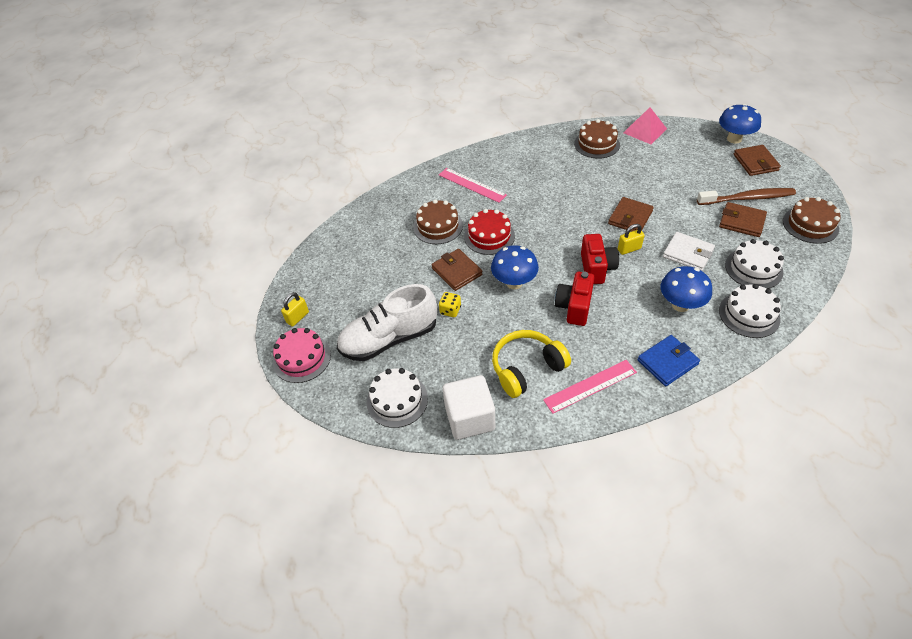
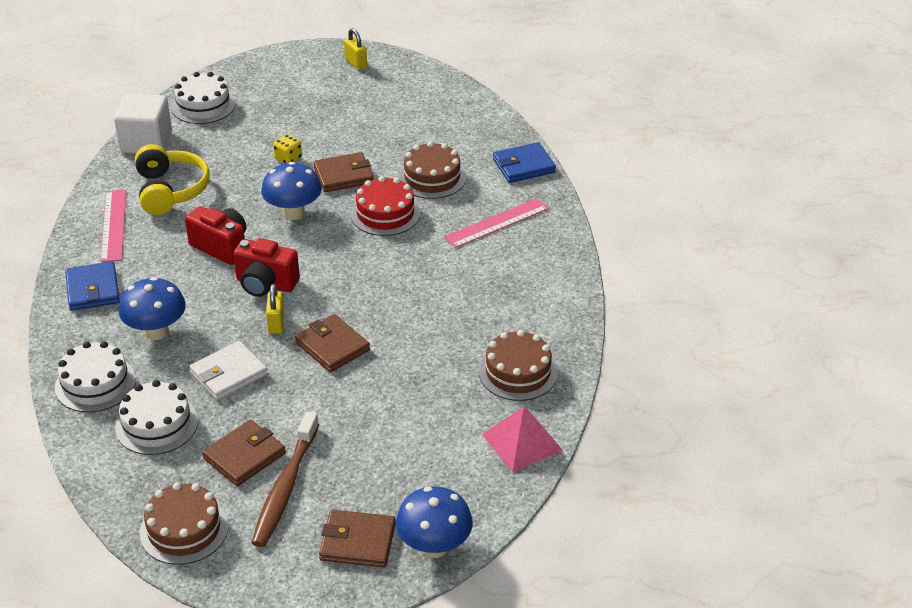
camera: 105 degrees right, 10 degrees down
(302, 358) = (299, 60): pink cake -> none
(389, 339) = (281, 113): white shoe -> none
(405, 189) = (523, 166): none -> blue wallet

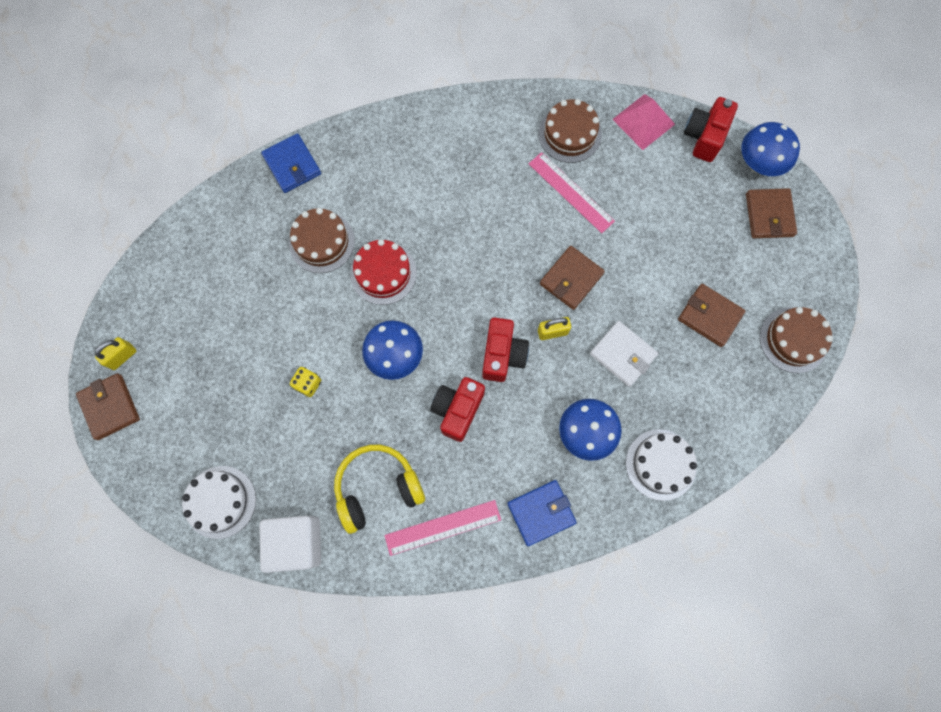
camera: 100 degrees left, 35 degrees up
(157, 424) = (694, 396): white cake -> none
(285, 488) = (733, 277): brown toothbrush -> none
(343, 175) = (329, 324): brown wallet -> brown wallet (110, 407)
(487, 498) = (704, 137): none -> red camera
(496, 223) = (382, 176): pink ruler -> pink ruler (571, 192)

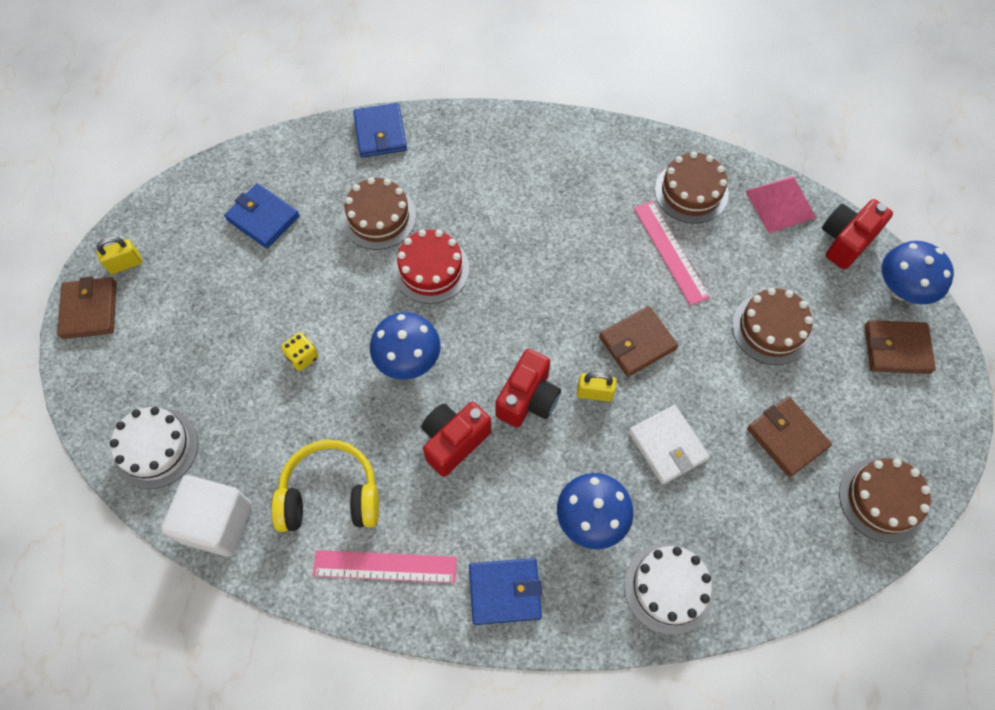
camera: 20 degrees right, 10 degrees down
(223, 276) = (263, 218): none -> blue wallet
(670, 231) = (771, 328): none -> brown cake
(769, 215) = (896, 349): brown wallet -> brown wallet turned 75 degrees clockwise

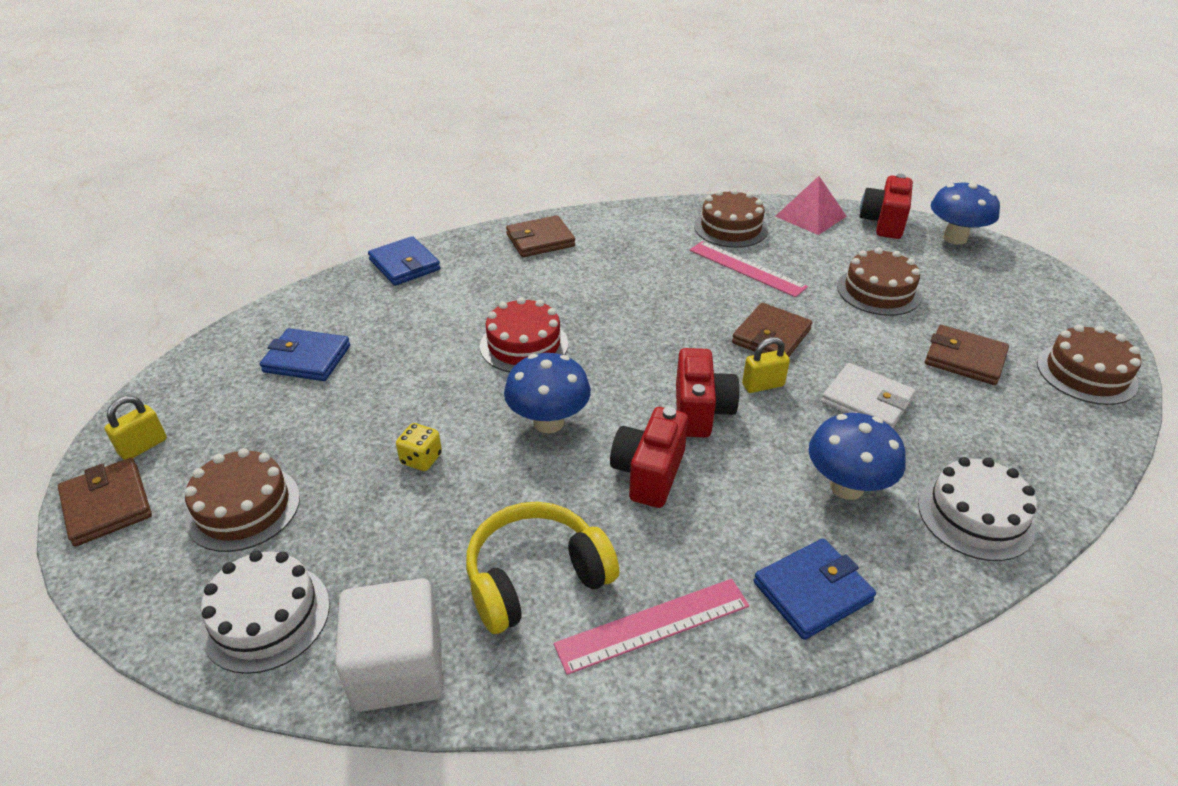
camera: 25 degrees left, 25 degrees down
(378, 217) = (441, 323): brown cake -> brown cake (243, 507)
(896, 349) = (989, 273): brown wallet -> brown wallet (540, 240)

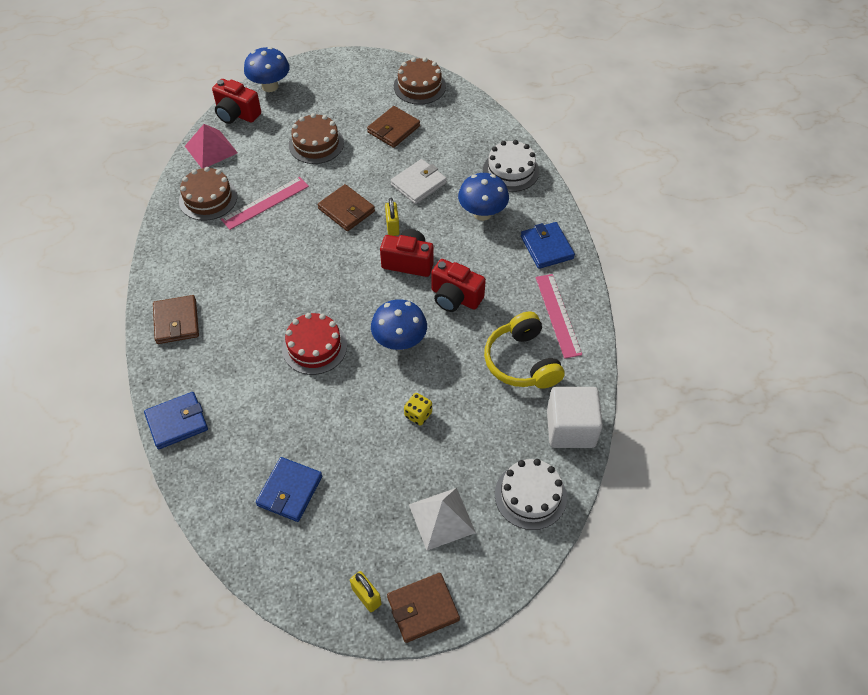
camera: 80 degrees left, 15 degrees up
(243, 507) = (442, 518): brown cake -> white pyramid

